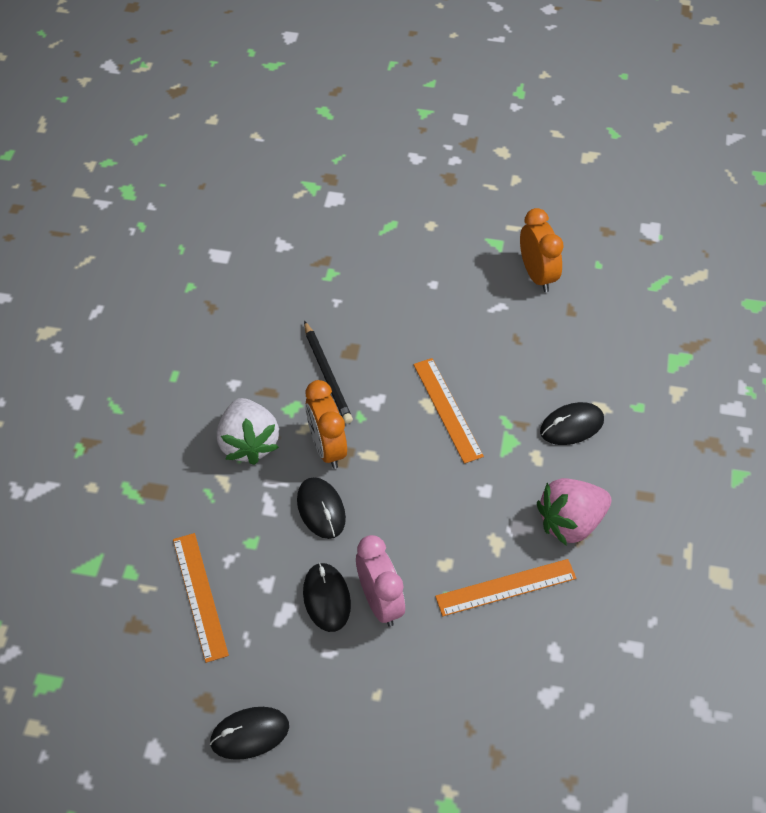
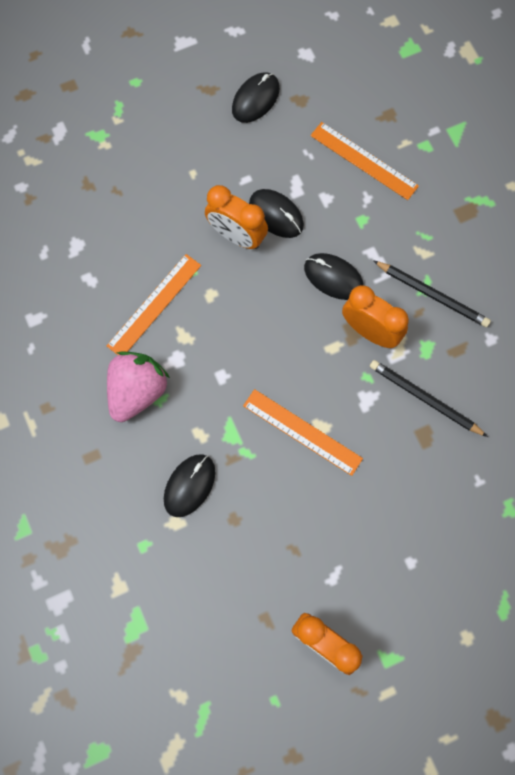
camera: 145 degrees right, 20 degrees up
(248, 443) = (432, 294): white strawberry -> black pencil
(380, 602) = (236, 236): pink clock -> orange clock

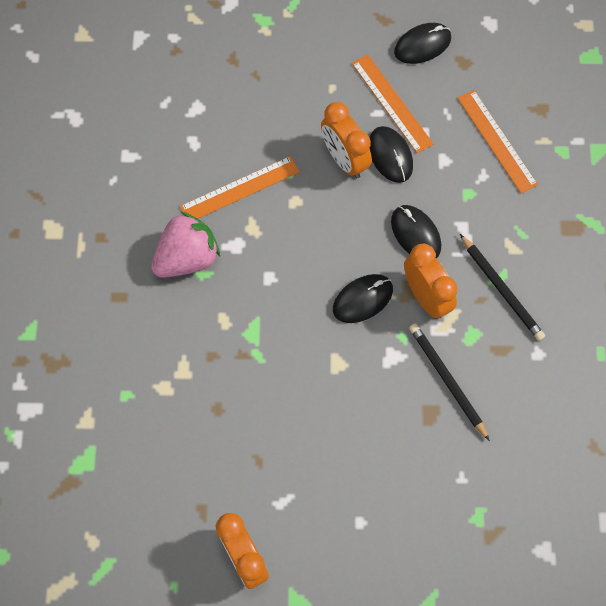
camera: 25 degrees right, 5 degrees down
(189, 485) = (192, 361): black mouse -> black mouse (363, 299)
(302, 432) = (317, 359): orange ruler -> orange ruler (391, 103)

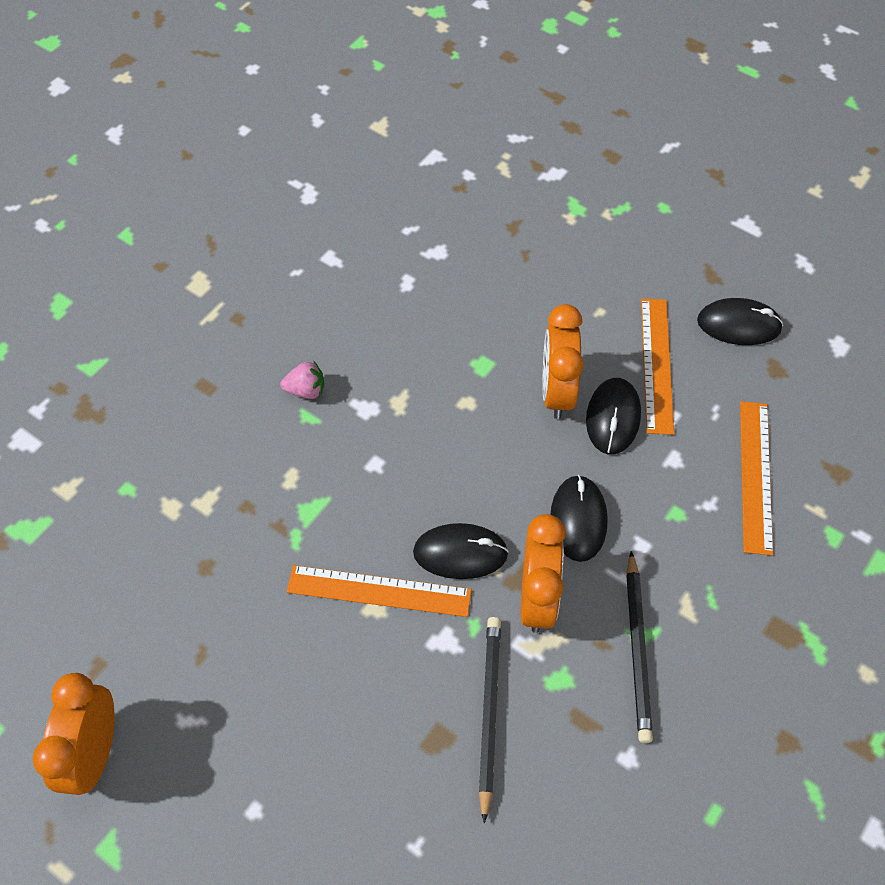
camera: 35 degrees right, 10 degrees down
(187, 258) = (306, 390): pink strawberry -> pink strawberry, size x0.49
(239, 189) = (417, 355): orange ruler -> orange ruler (379, 590)

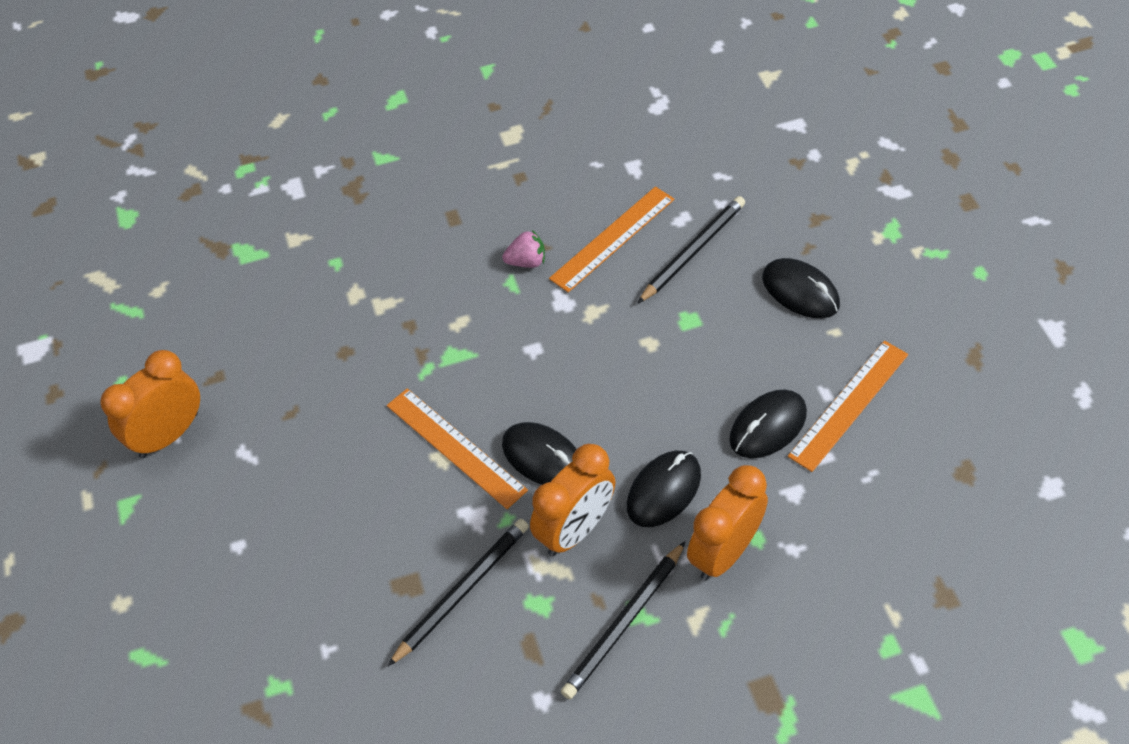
camera: 40 degrees right, 5 degrees down
(306, 390) = (526, 262): pink strawberry -> pink strawberry turned 45 degrees counterclockwise
(438, 305) = (692, 251): none -> black pencil
(556, 392) = (735, 377): orange clock -> orange clock (724, 552)
(738, 325) = (962, 414): black mouse -> black mouse (800, 291)
(756, 476) = (859, 551): orange ruler -> orange ruler (613, 239)

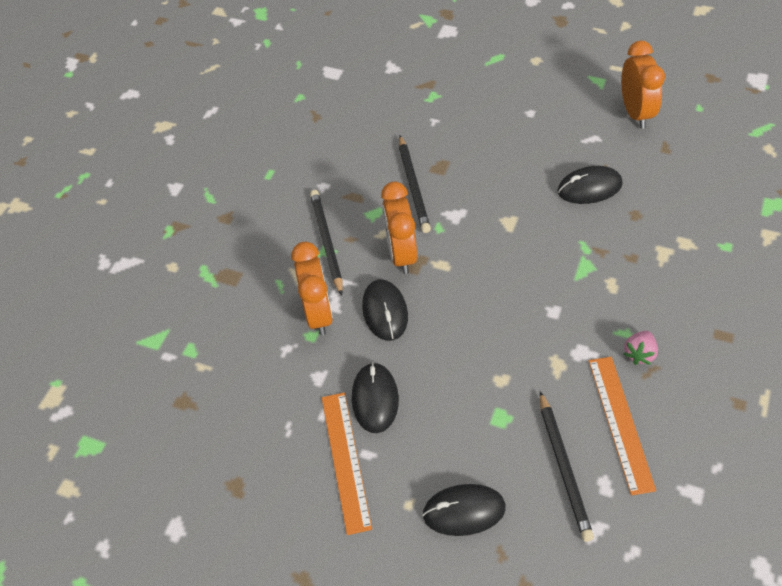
camera: 130 degrees right, 0 degrees up
(456, 447) = (510, 231): orange ruler -> none
(543, 457) = (464, 267): black mouse -> black mouse (589, 188)

